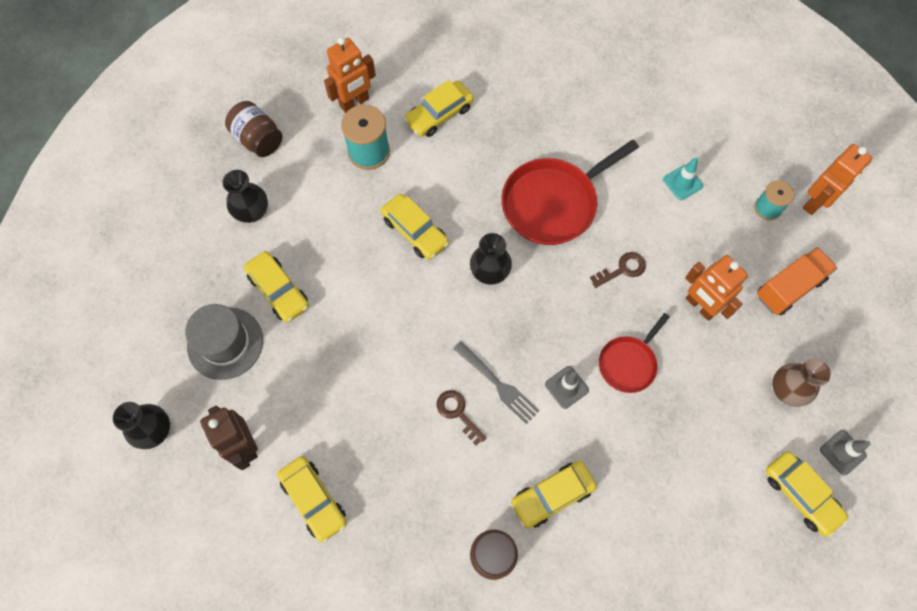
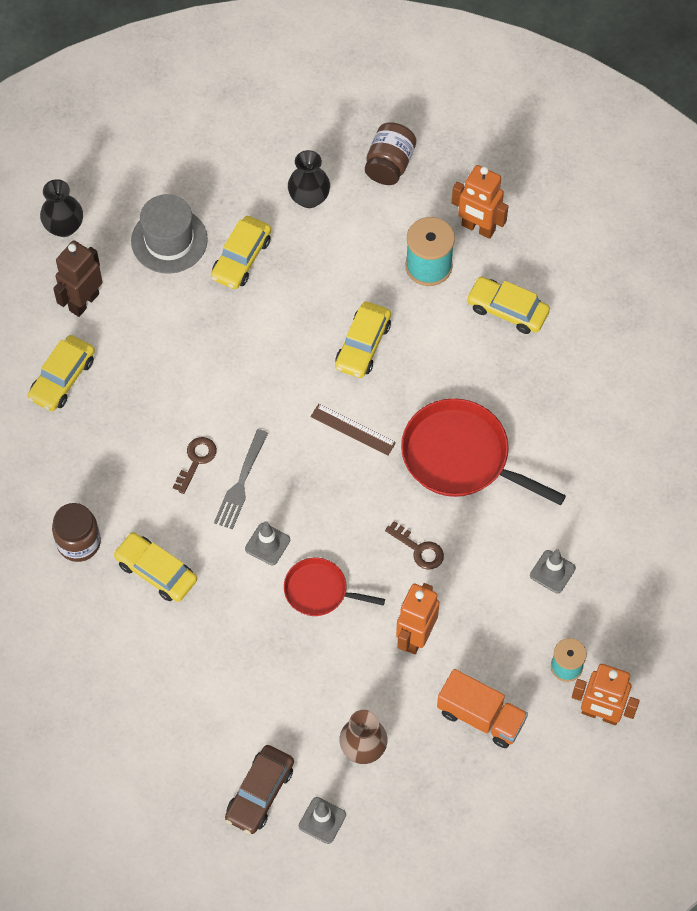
camera: 65 degrees right, 5 degrees down
(489, 272) = (353, 429): black vase -> brown ruler
(682, 182) = (552, 572): turquoise traffic cone -> grey traffic cone
(801, 494) = (260, 793): yellow car -> brown car

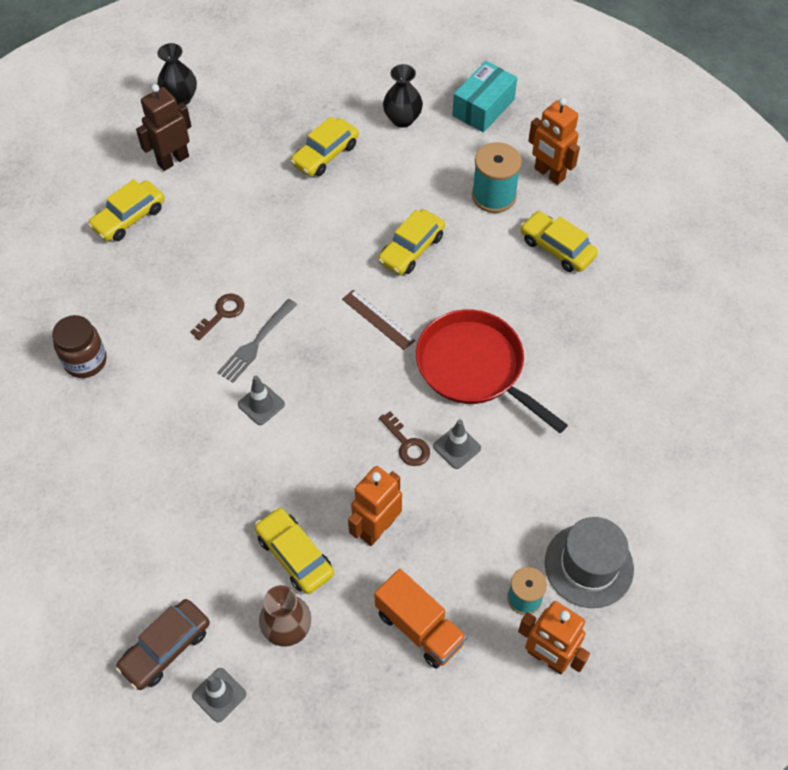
camera: 15 degrees right, 5 degrees down
(156, 571) = (146, 404): yellow car -> yellow car (295, 555)
(169, 240) = (267, 127): grey hat -> grey hat (589, 565)
(319, 591) = (296, 460): red pan -> none
(389, 164) = (483, 107): brown jar -> turquoise box
(552, 572) = (535, 498): grey traffic cone -> grey traffic cone (457, 447)

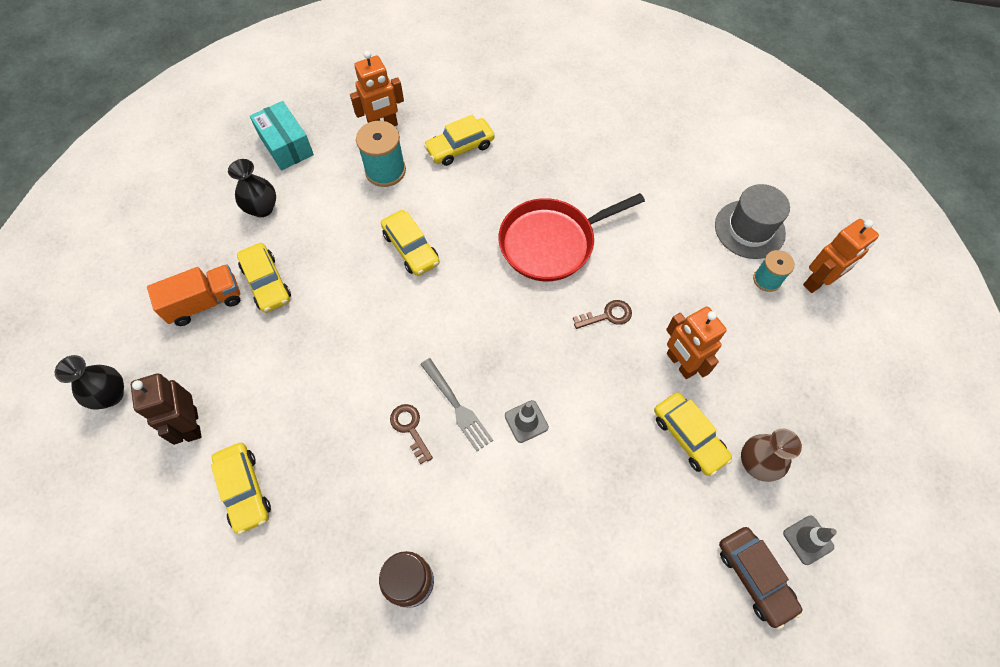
camera: 70 degrees left, 5 degrees up
(295, 555) = (688, 437): yellow car -> yellow car turned 105 degrees counterclockwise
(378, 319) = (474, 297): brown ruler -> none
(419, 628) = (776, 360): orange truck -> orange truck (205, 303)
(457, 447) = (622, 280): grey traffic cone -> none

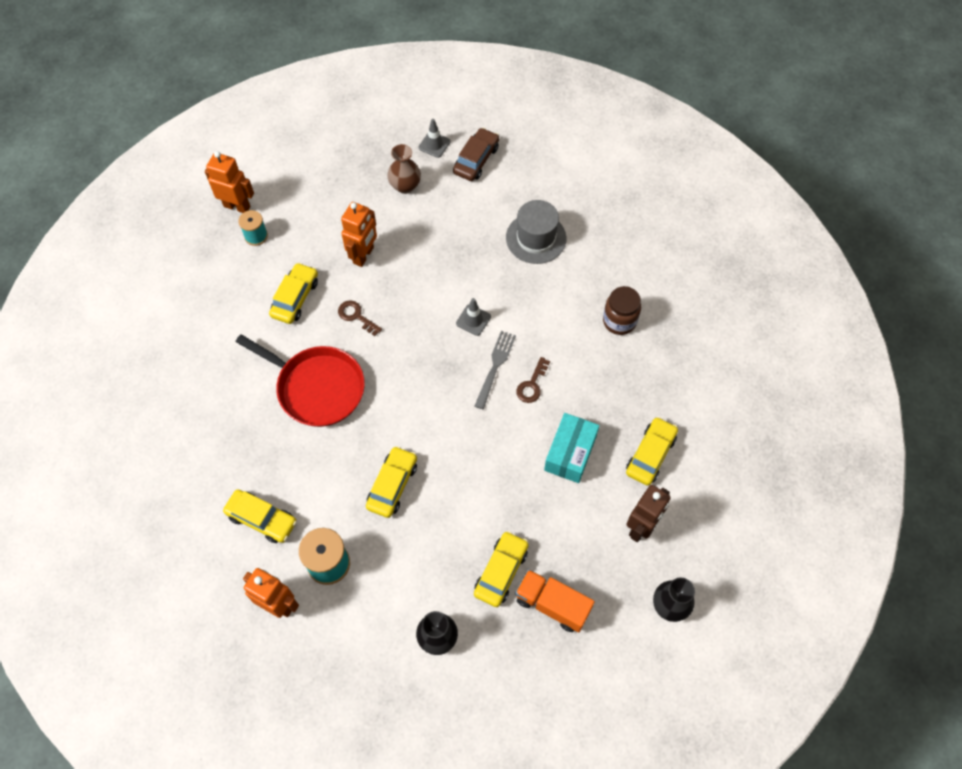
camera: 125 degrees left, 0 degrees up
(286, 145) = (357, 677): turquoise box -> turquoise box (570, 453)
(688, 437) = (414, 227): yellow car -> yellow car (295, 298)
(749, 229) = (214, 265): grey hat -> grey hat (536, 238)

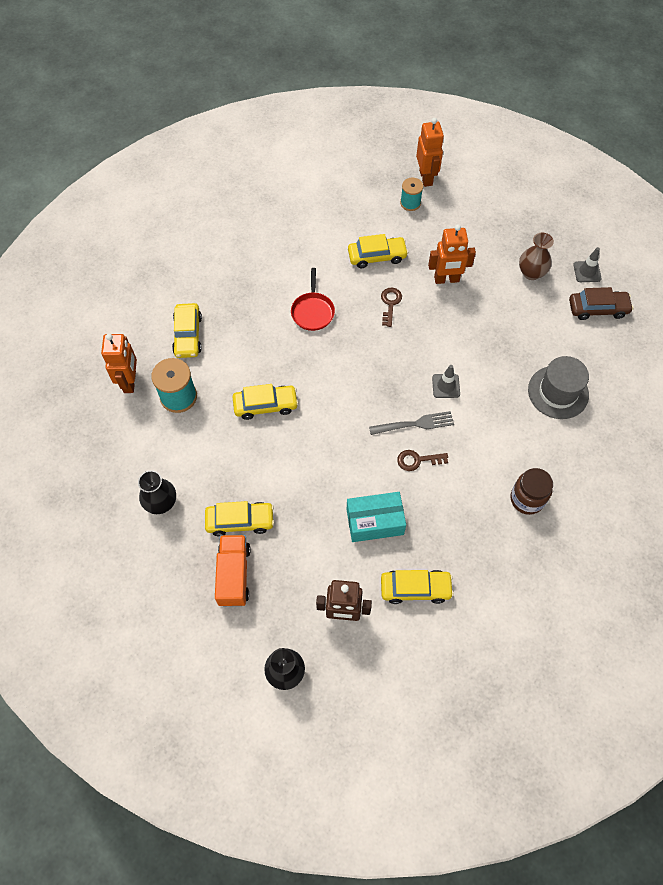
camera: 60 degrees right, 0 degrees up
(317, 388) = (312, 311): red pan -> red pan, size x0.57

